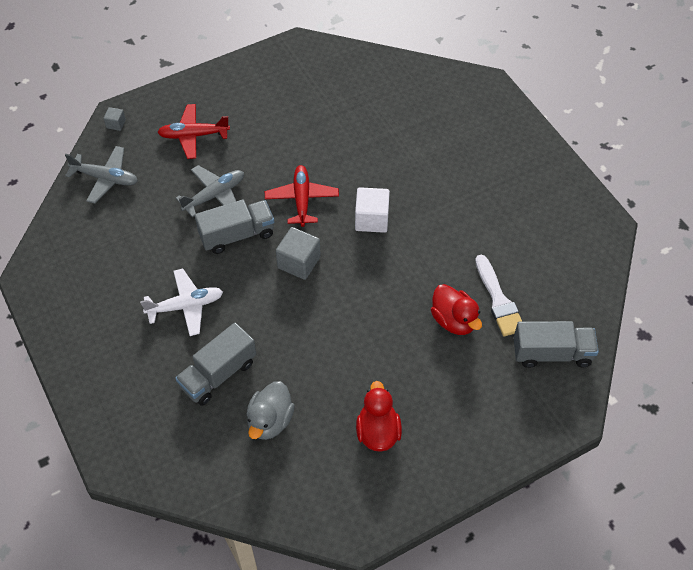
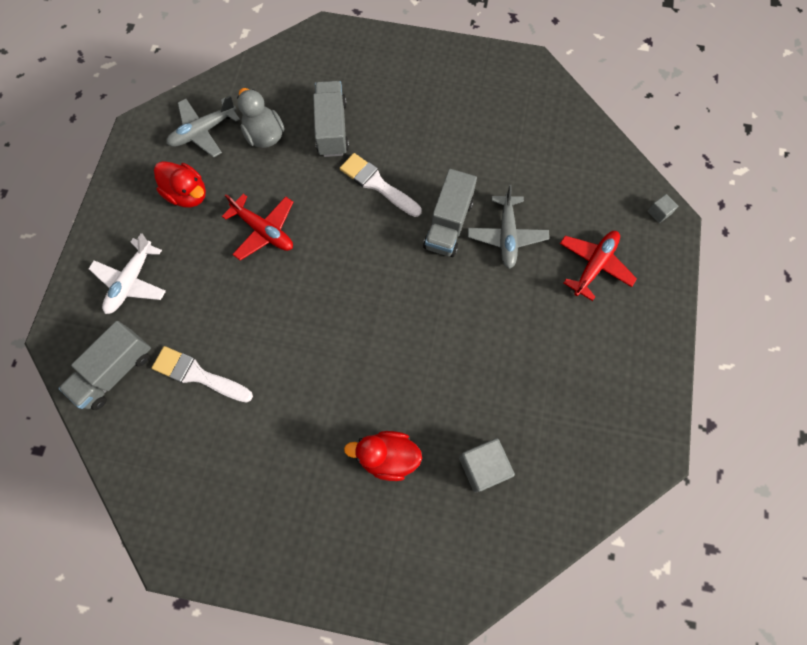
camera: 130 degrees right, 15 degrees up
(105, 178) = (595, 168): grey plane -> grey plane (203, 131)
(185, 306) = (411, 145): white plane -> white plane (131, 281)
(243, 303) = (377, 184): none -> white brush
(299, 262) = (379, 250): grey cube -> grey cube (483, 467)
(302, 199) = (443, 301): red plane -> red plane (264, 230)
(371, 219) = (371, 341): white cube -> none
(454, 320) = (216, 322): red duck -> red duck (387, 457)

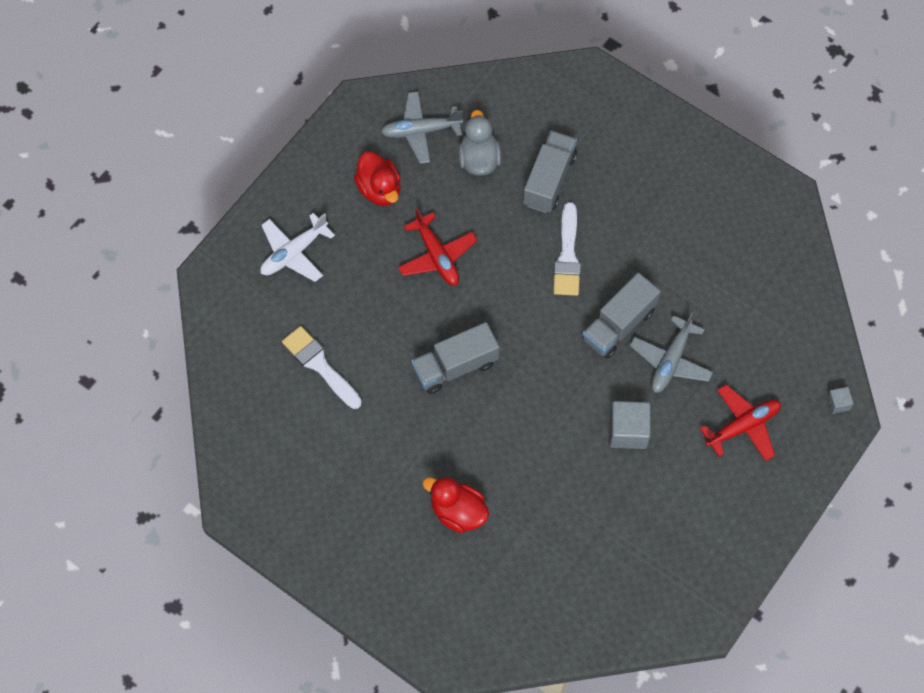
camera: 25 degrees right, 5 degrees down
(115, 371) = (247, 330): grey truck -> grey truck (455, 366)
(377, 184) = (567, 256): white brush -> white brush turned 150 degrees counterclockwise
(483, 467) = (540, 559): grey cube -> grey cube (628, 431)

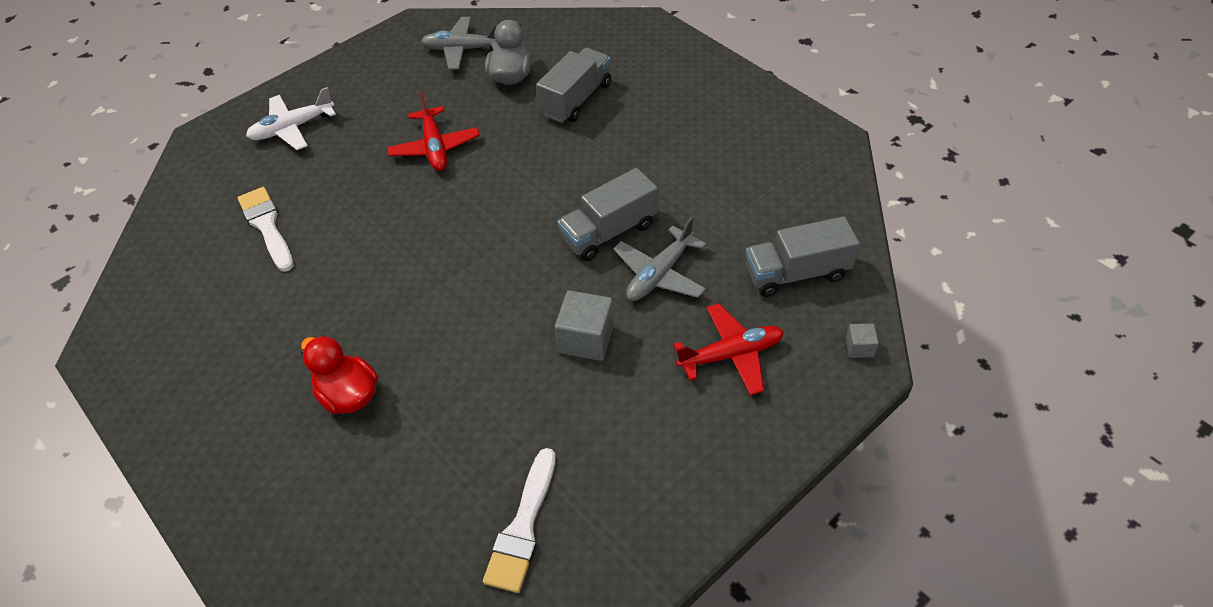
camera: 15 degrees right, 15 degrees down
(379, 189) = (402, 88): red duck -> none
(455, 366) = (411, 246): grey truck -> grey truck (796, 273)
(567, 256) = (573, 163): white brush -> white brush (523, 527)

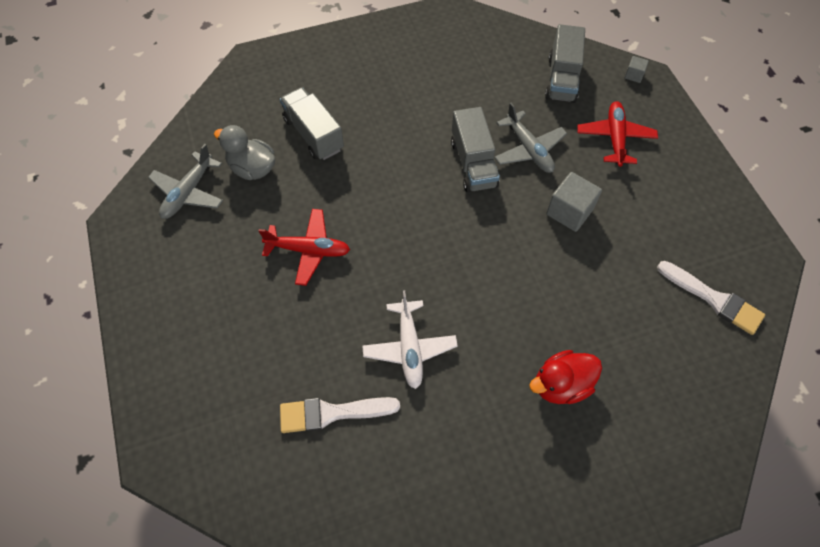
camera: 70 degrees left, 10 degrees up
(292, 128) = (204, 363): white plane -> white plane (409, 348)

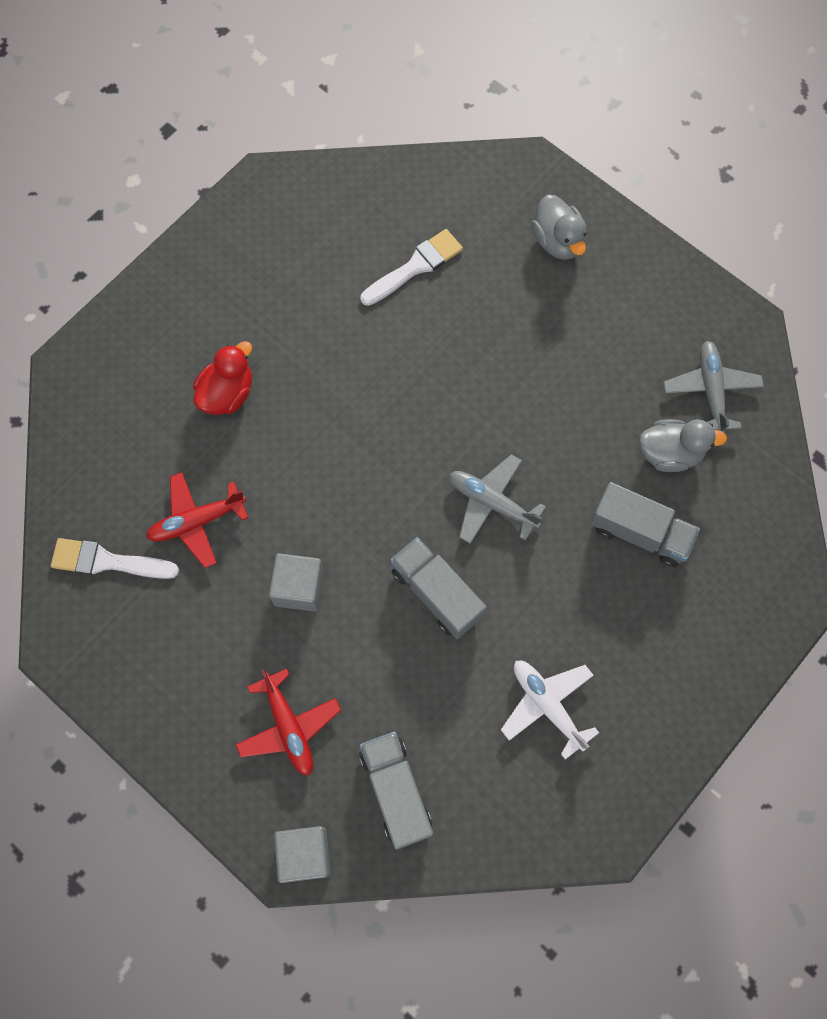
camera: 150 degrees right, 10 degrees up
(196, 367) = (557, 241): none -> grey duck
(308, 250) = (542, 396): red plane -> red plane (197, 522)
(409, 348) = (383, 354): white plane -> white plane (547, 705)
(528, 149) = (384, 650): grey plane -> grey plane (491, 503)
(633, 75) = (304, 854): grey cube -> grey cube, size x1.92

